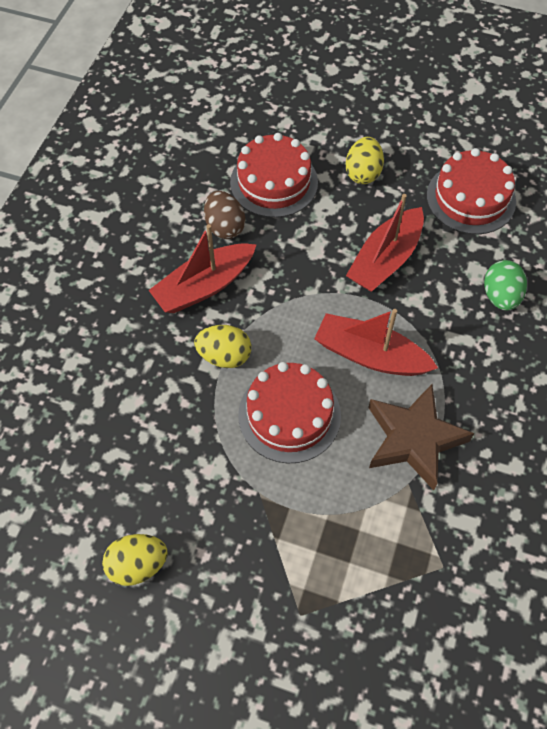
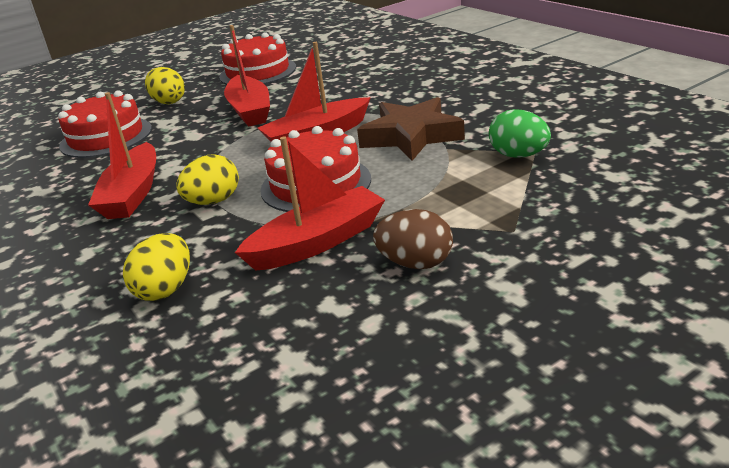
camera: 50 degrees left, 30 degrees down
(138, 565) = (355, 320): yellow egg -> yellow egg (165, 289)
(211, 476) = (318, 242): none -> red boat
(224, 227) = (99, 169): brown egg -> brown egg (416, 263)
(500, 296) = (345, 80): green egg -> green egg (518, 155)

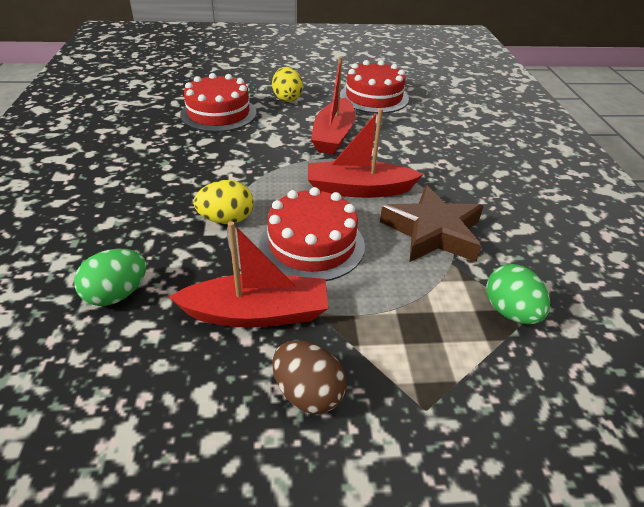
camera: 25 degrees right, 10 degrees up
(133, 194) = (185, 180): red boat -> none
(165, 289) = (117, 294): yellow egg -> green egg

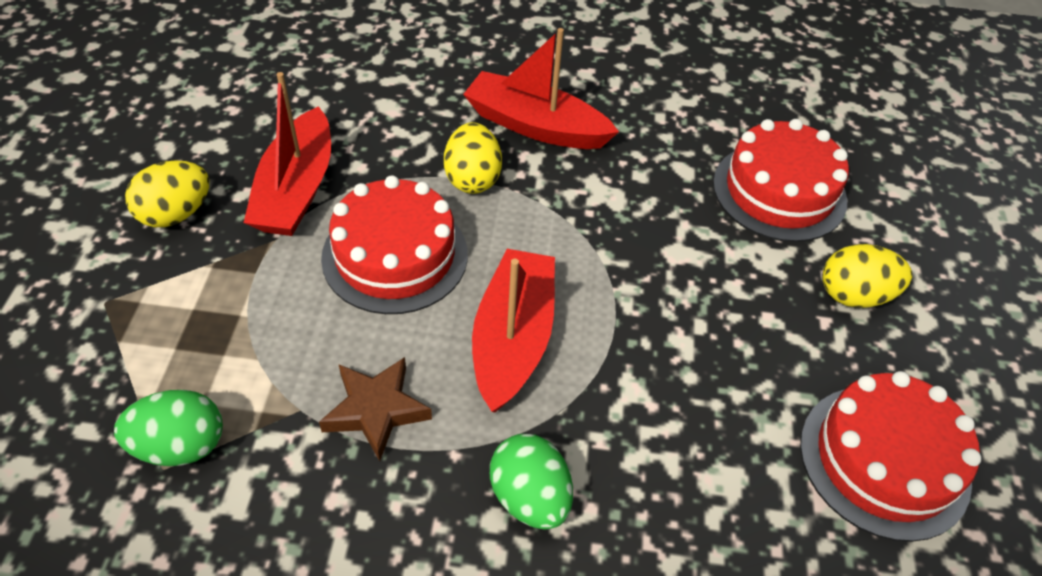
camera: 100 degrees right, 10 degrees up
(117, 294) = (369, 91): green egg -> green egg (530, 497)
(308, 393) = (176, 214): brown egg -> yellow egg
(333, 136) = (696, 342): red boat -> red boat (535, 126)
(433, 232) = (376, 410): brown star -> brown star, size x0.64

